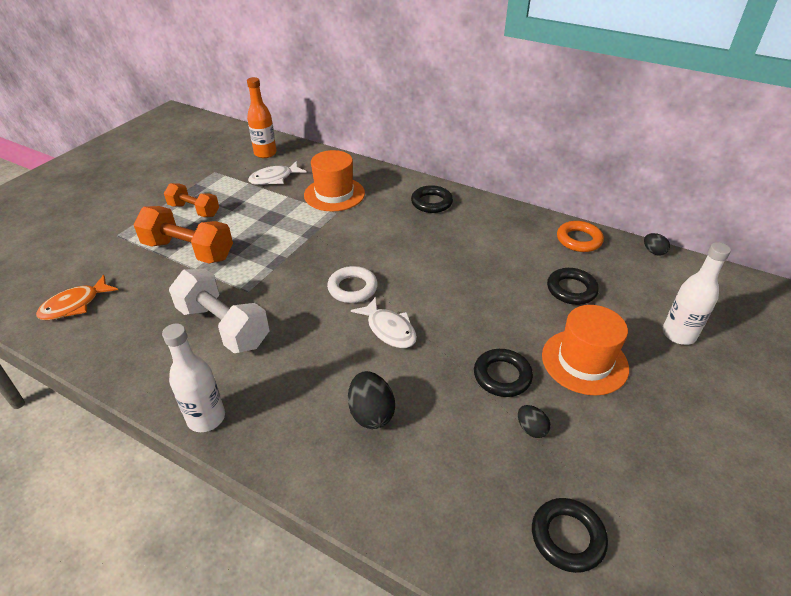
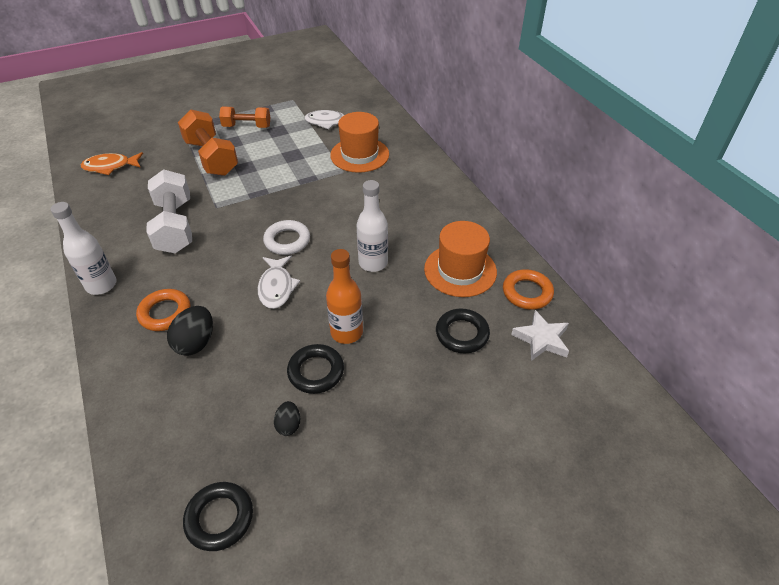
camera: 35 degrees right, 5 degrees up
(194, 210) = (247, 126): orange dumbbell -> orange dumbbell turned 60 degrees counterclockwise
(265, 153) = (345, 97): orange bottle -> orange bottle (346, 332)
(309, 405) = (165, 313): none -> orange ring
(431, 203) = (431, 196): black ring -> none
(584, 361) = (396, 400): orange hat -> orange hat (460, 270)
(624, 266) = (541, 339): none -> white star
(653, 252) = (591, 341): black egg -> none
(678, 334) = (514, 429): white bottle -> white bottle (373, 263)

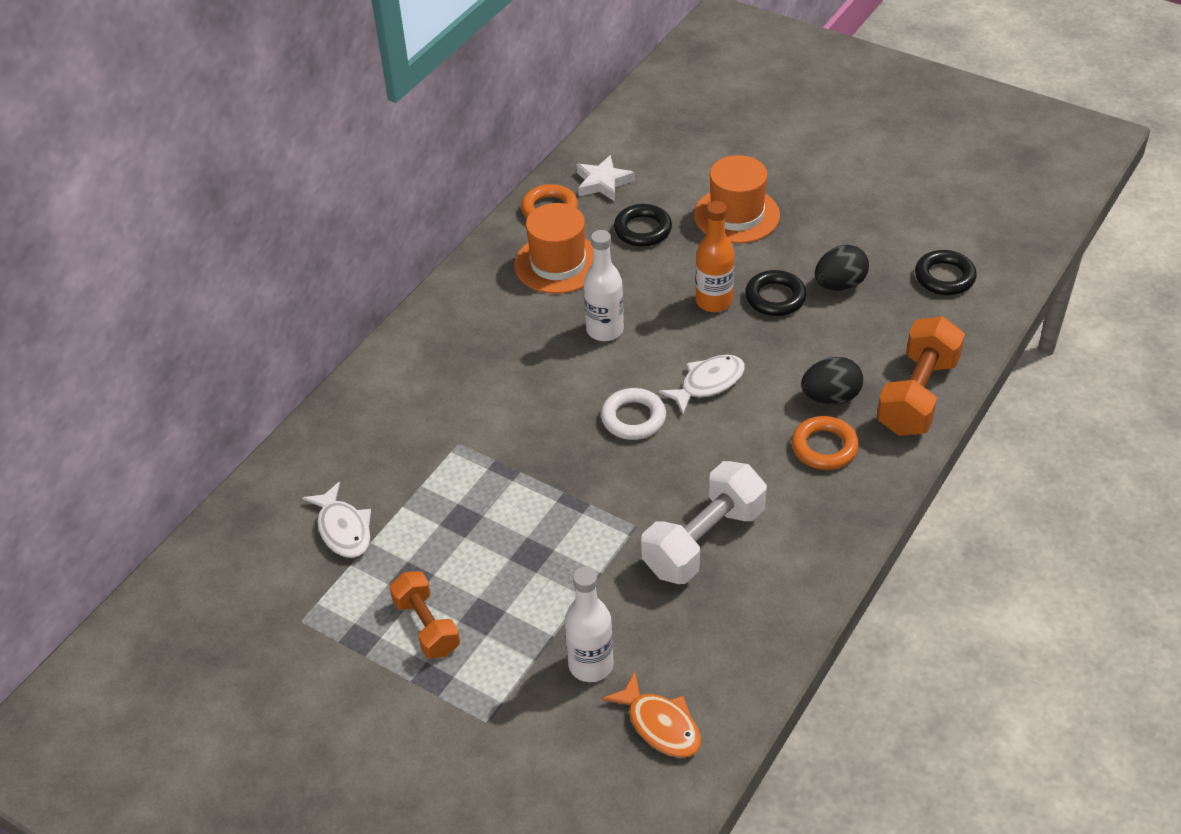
camera: 120 degrees left, 0 degrees up
(101, 285) = (848, 533): white bottle -> white bottle (591, 665)
(211, 157) = (539, 611): orange dumbbell -> orange dumbbell (917, 395)
(288, 425) = (839, 285): black egg -> black egg, size x1.71
(359, 155) = (406, 447): orange hat -> orange hat (736, 215)

